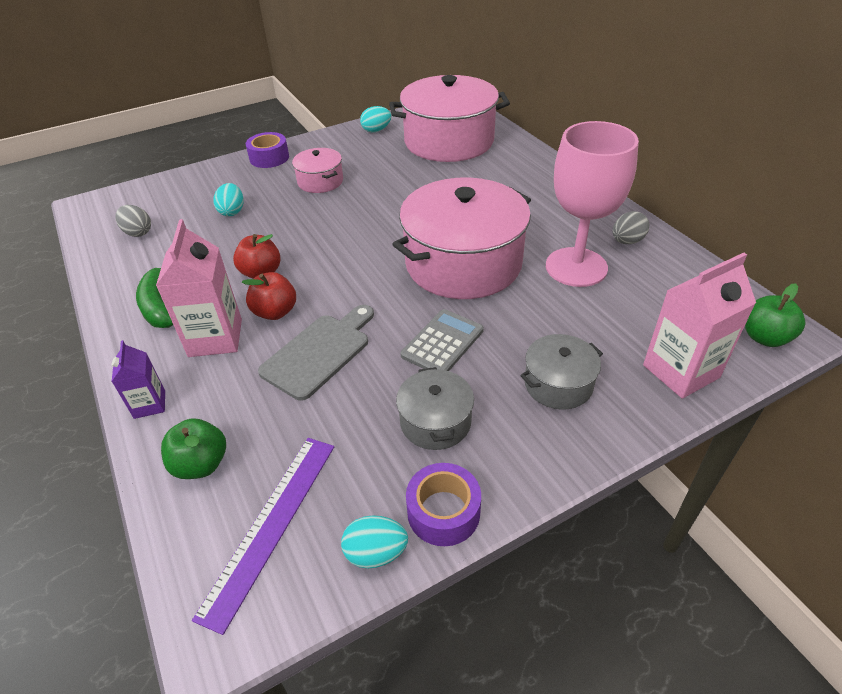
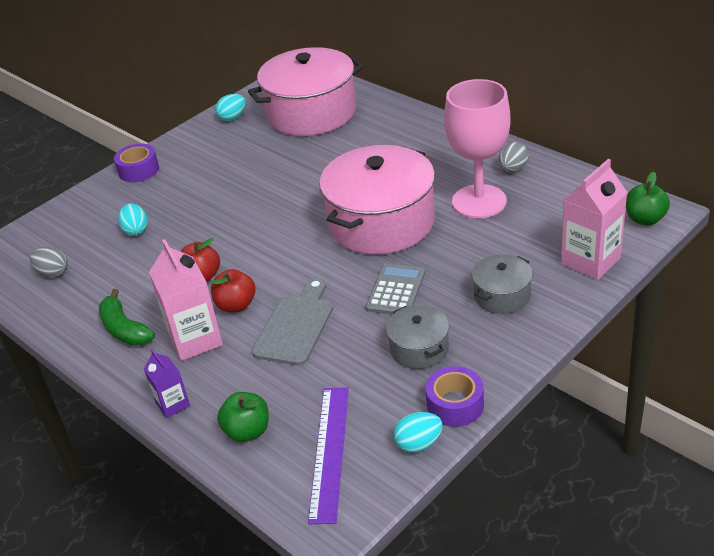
camera: 15 degrees left, 5 degrees down
(320, 181) = (206, 181): pink pot -> none

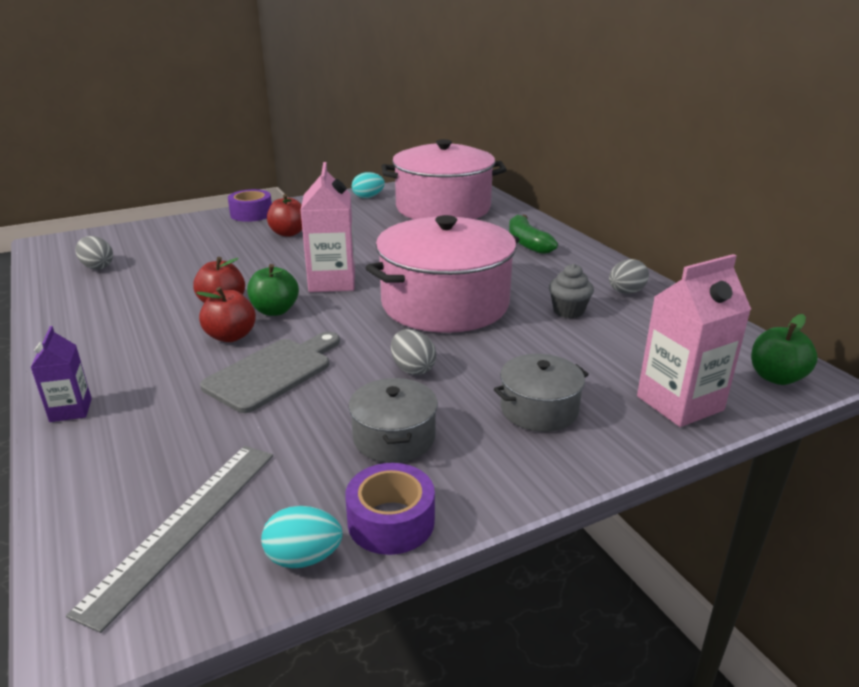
camera: 15 degrees right, 10 degrees down
(124, 329) = (104, 327): green banana -> green banana (527, 243)
(136, 230) = (202, 254): turquoise egg -> none
(193, 184) = (288, 233): none -> red apple
(195, 340) = (159, 355): pink carton -> pink carton (332, 282)
(247, 431) = (115, 466): green apple -> green apple (275, 310)
(329, 452) = (183, 526): purple ruler -> grey ruler
(396, 290) = (412, 369): grey calculator -> grey egg
(479, 201) = (568, 311): pink goblet -> grey cupcake

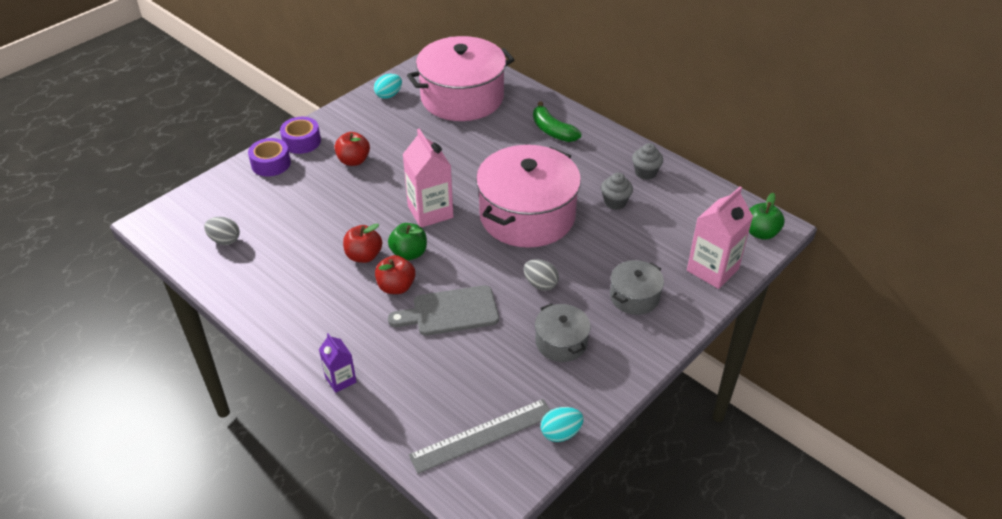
camera: 20 degrees left, 15 degrees up
(183, 526) = (482, 435): grey ruler -> grey ruler turned 60 degrees clockwise
(273, 372) = (450, 312): grey cutting board -> grey cutting board turned 120 degrees counterclockwise
(391, 521) = (592, 398): purple tape -> purple tape (271, 163)
(625, 292) = (645, 173): grey egg -> grey cupcake

